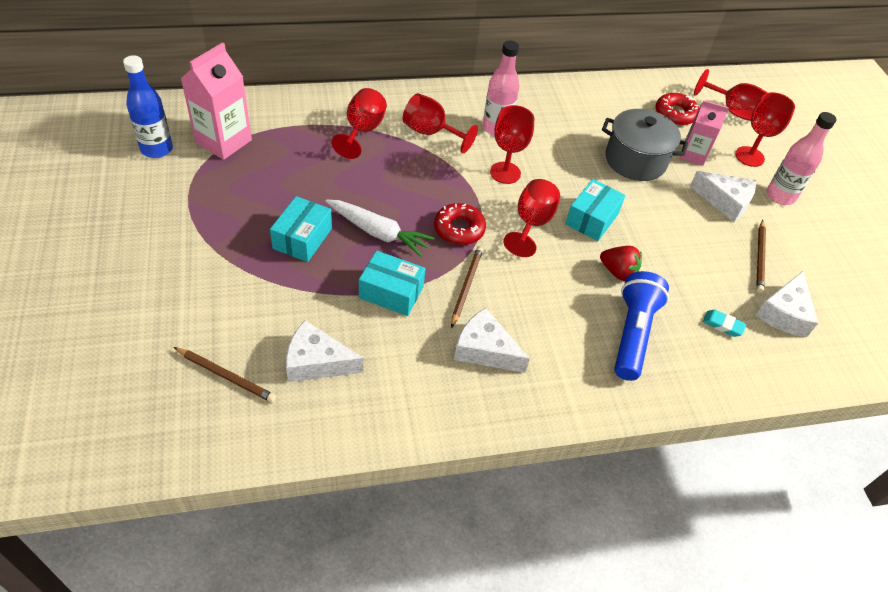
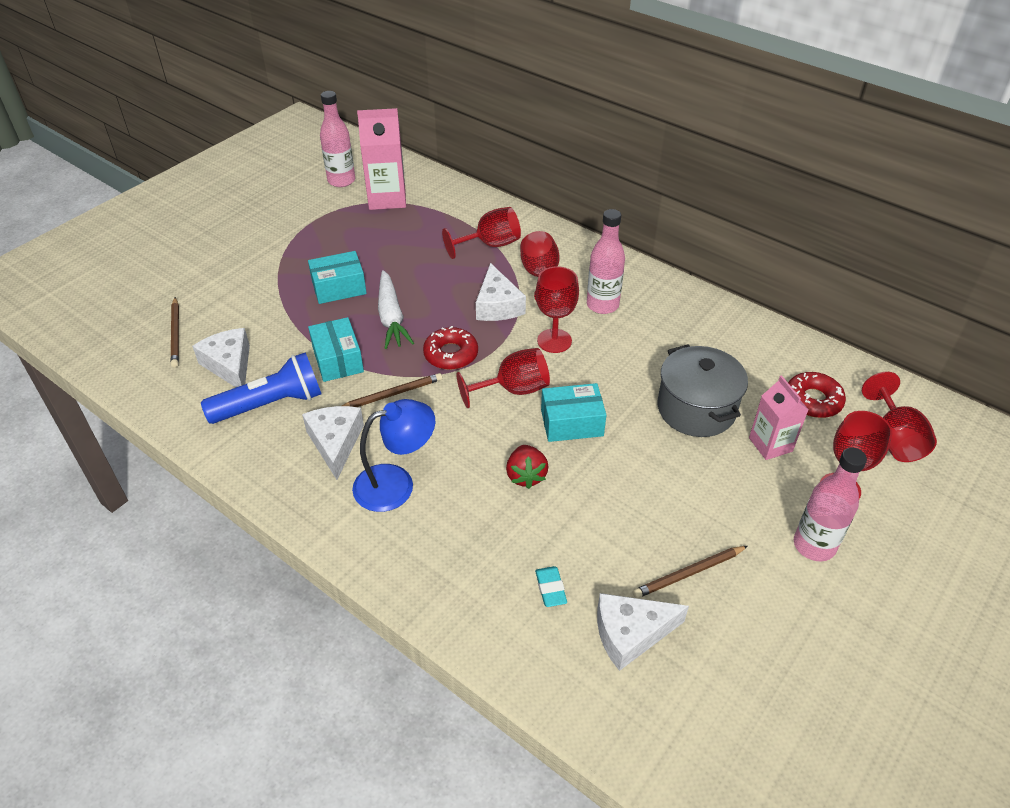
camera: 55 degrees right, 5 degrees down
(157, 149) = (341, 181): blue bottle -> pink bottle
(561, 341) = (396, 484): none -> blue lamp
(632, 333) = (460, 526): blue flashlight -> blue flashlight (271, 404)
(725, 202) = (735, 504): white cheese -> white cheese (497, 305)

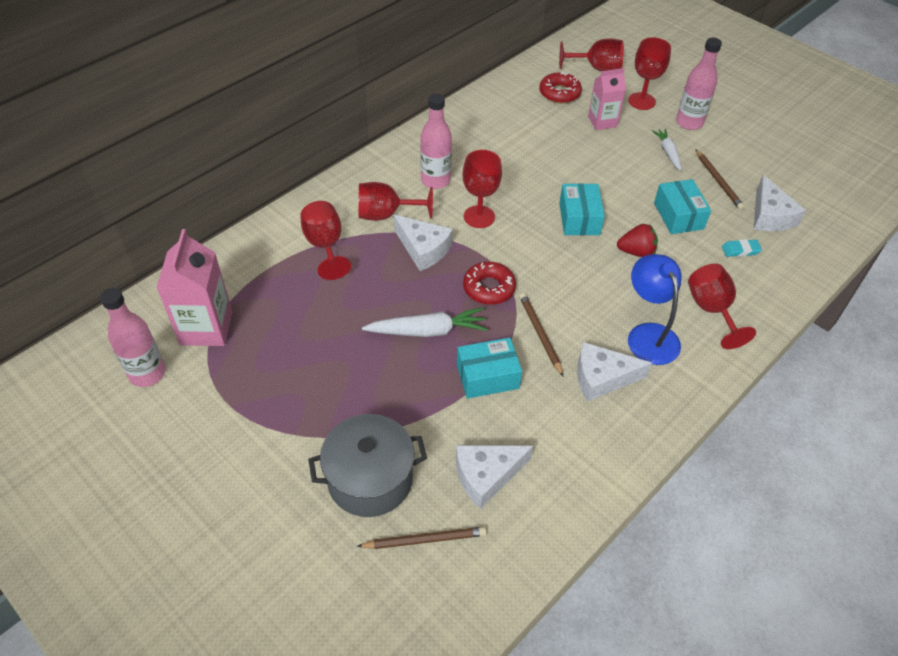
camera: 85 degrees left, 5 degrees up
(271, 404) = (549, 433): blue flashlight -> none
(339, 287) = (369, 376): turquoise box -> turquoise box (678, 216)
(497, 305) = (423, 249): white cheese -> white cheese turned 45 degrees clockwise
(513, 390) = (539, 249): red goblet -> red goblet (711, 310)
(696, 409) = (566, 149): grey pot -> grey pot (370, 479)
(731, 516) = (668, 152): none -> white carrot

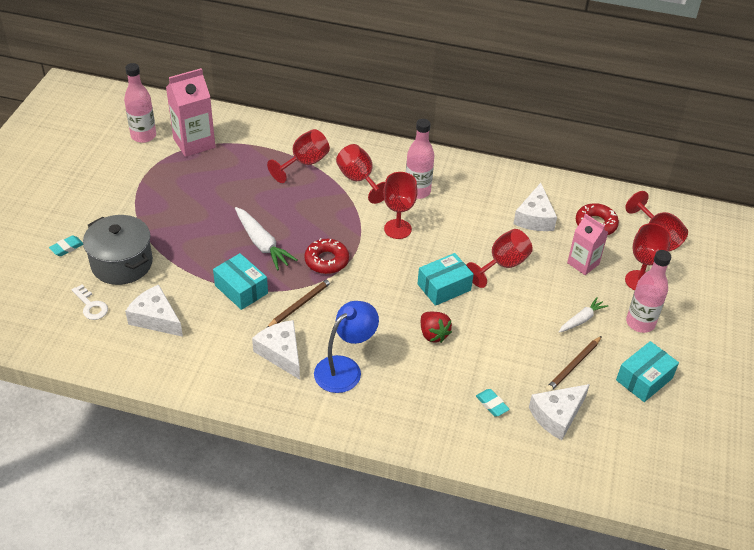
camera: 60 degrees right, 5 degrees down
(298, 533) = (67, 248): none -> turquoise eraser
(423, 249) = (339, 212): white cheese -> white cheese (534, 217)
(425, 539) = (91, 306): brown pencil -> white key
(678, 216) = (501, 350): turquoise box -> turquoise box (644, 379)
(711, 310) = (402, 402): red goblet -> red goblet (502, 265)

